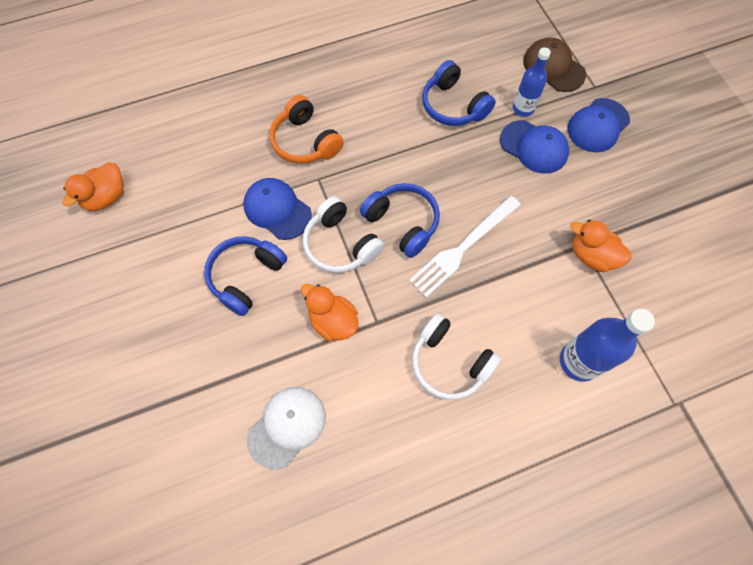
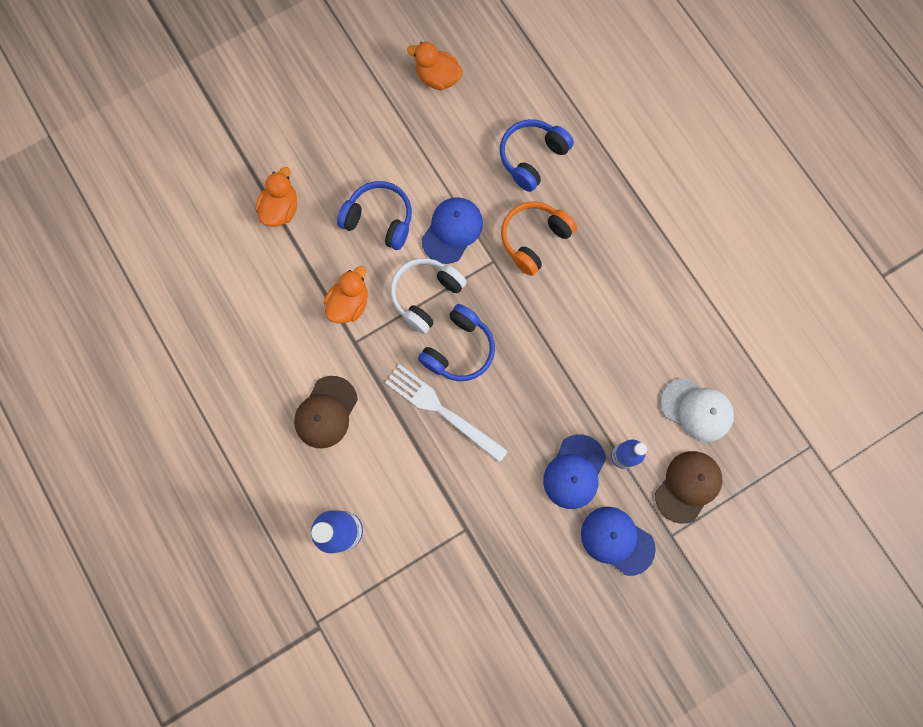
camera: 80 degrees right, 10 degrees up
(287, 426) = (252, 285): white cap -> white cap (696, 409)
(449, 362) = (326, 412): white headphones -> brown cap
(453, 105) = (610, 381): blue headphones -> blue headphones (532, 158)
(592, 256) = (455, 539): orange duck -> orange duck (281, 209)

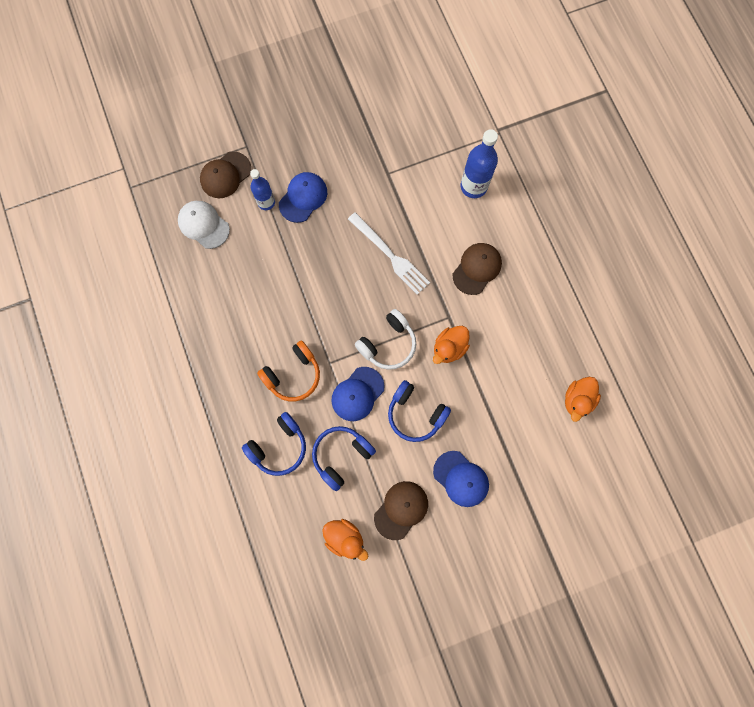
camera: 170 degrees left, 0 degrees up
(281, 209) = (495, 437): orange duck -> orange duck (577, 400)
(380, 115) = (401, 510): none -> brown cap
(459, 349) = (369, 298): blue headphones -> blue headphones (341, 456)
(617, 540) = (284, 149): blue cap -> blue cap (461, 479)

